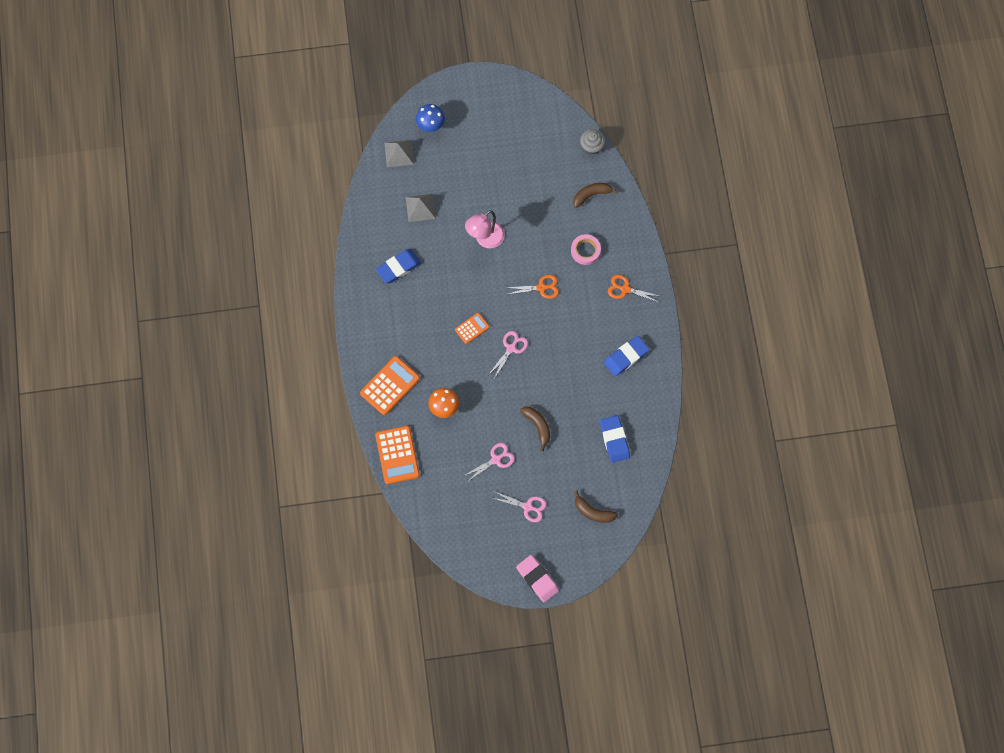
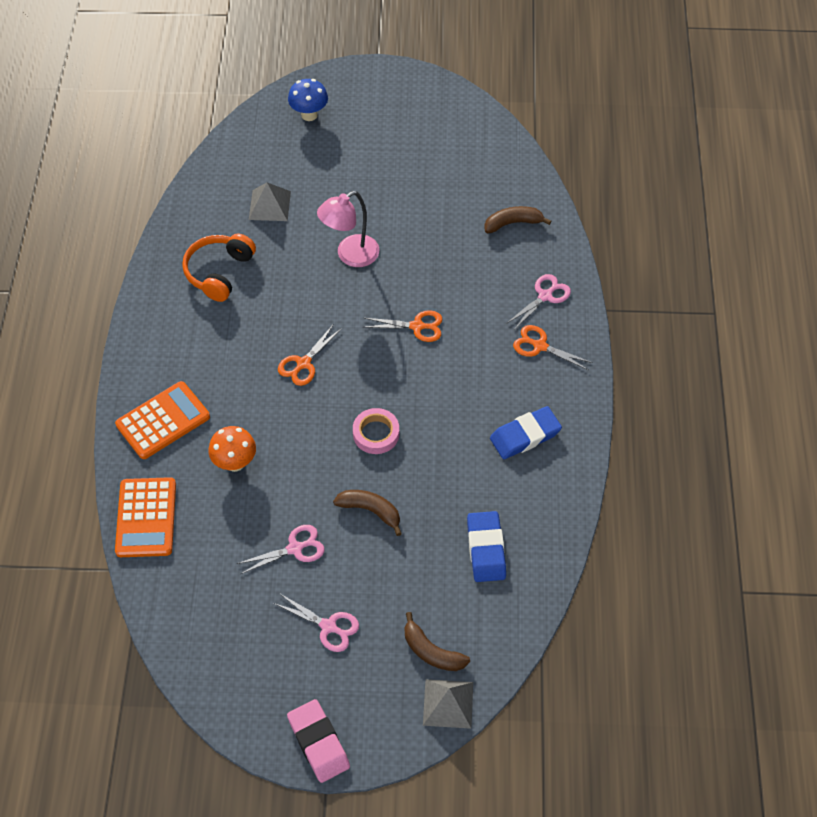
camera: 10 degrees right, 15 degrees down
(398, 267) = (219, 272): blue eraser -> orange headphones
(399, 153) = (258, 139): grey pyramid -> grey pyramid (448, 703)
(472, 328) = (303, 363): orange calculator -> orange scissors
(511, 348) = (355, 398): pink scissors -> pink scissors (545, 296)
(537, 426) = (370, 511): brown banana -> brown banana turned 45 degrees counterclockwise
(585, 251) = (491, 289): pink tape -> pink tape (376, 434)
(592, 146) = (524, 167): grey cupcake -> none

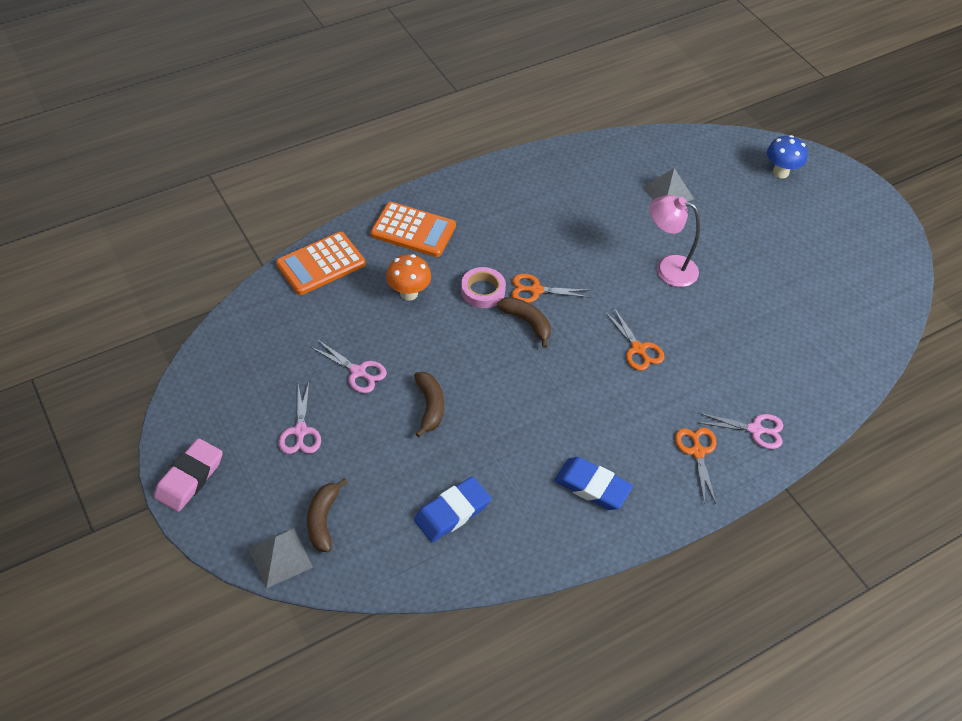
camera: 55 degrees right, 5 degrees down
(219, 272) = (576, 194): orange headphones -> none
(376, 434) = (507, 373): pink tape -> pink tape (483, 291)
(513, 223) = (811, 366): brown banana -> brown banana (527, 322)

